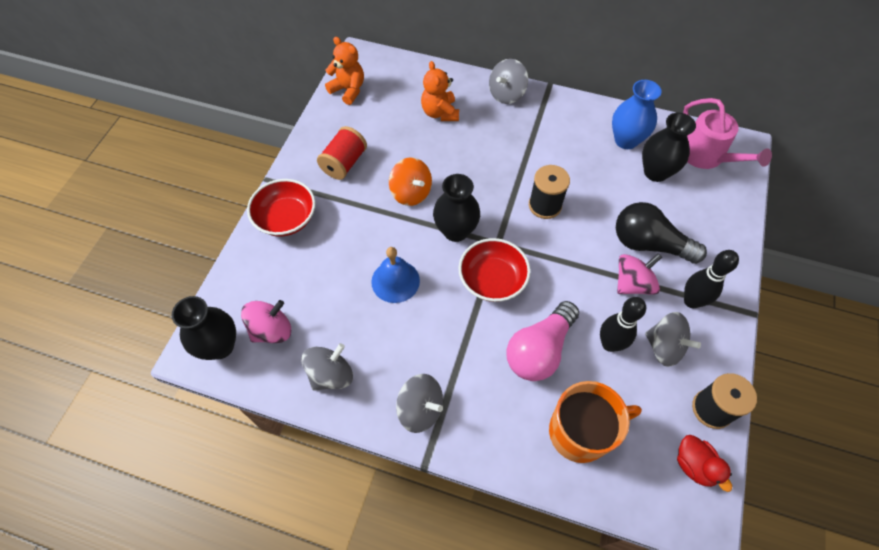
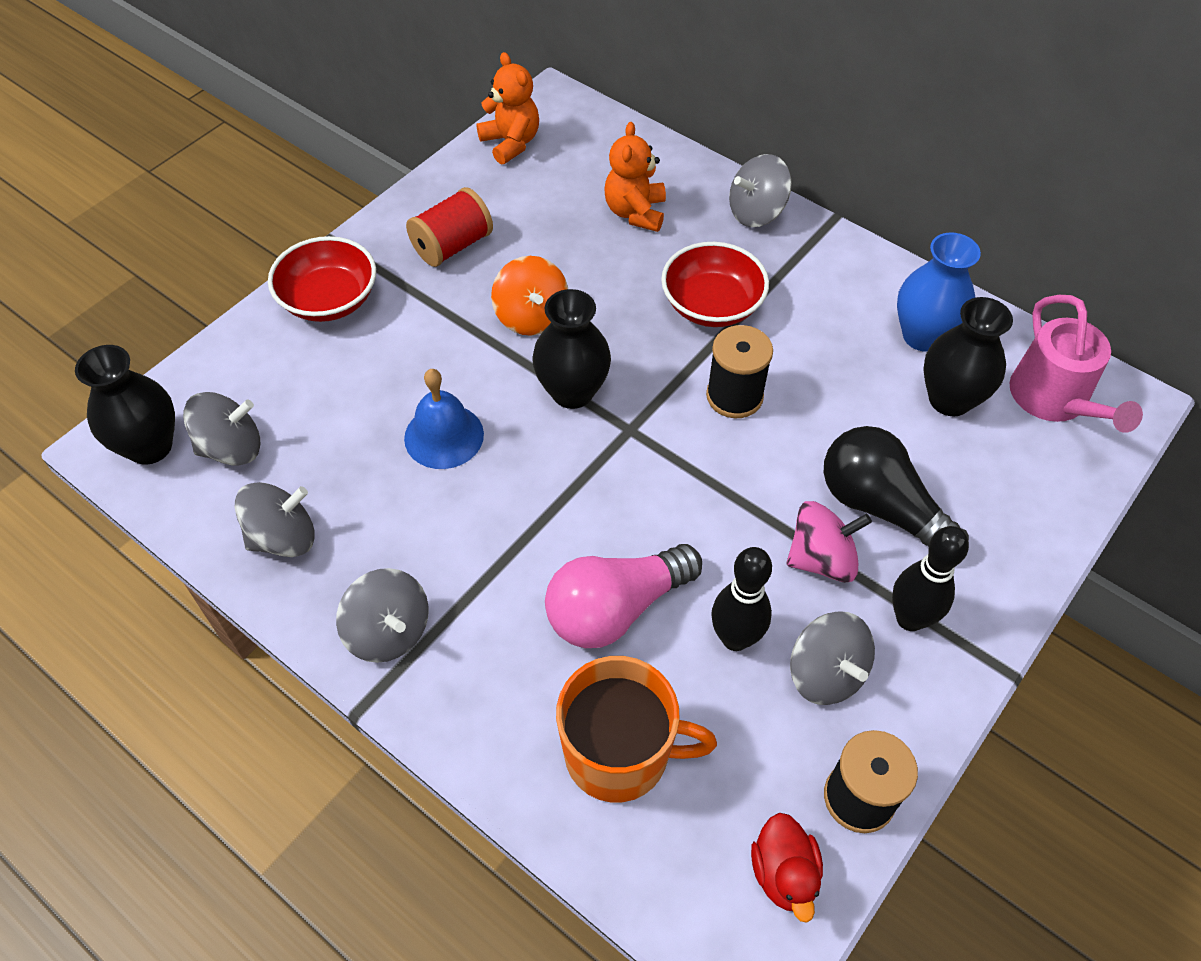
camera: 20 degrees right, 5 degrees down
(272, 330) = (231, 448): pink spinning top -> grey spinning top
(492, 280) = (593, 481): red bowl -> red bowl (712, 305)

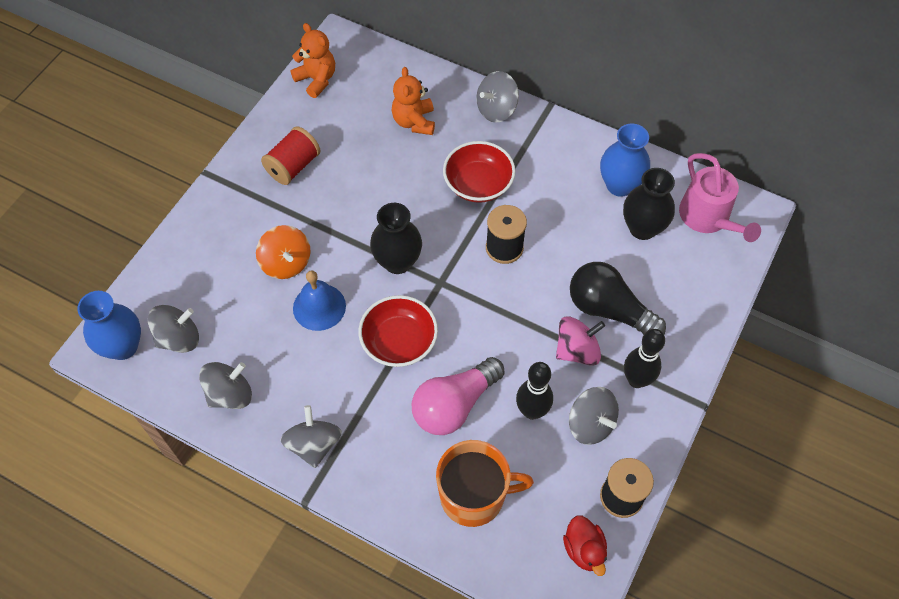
camera: 10 degrees left, 5 degrees up
(150, 446) = (123, 346): black vase -> blue vase
(329, 300) = (217, 220): red bowl -> red bowl (399, 342)
(388, 631) = (314, 445): grey spinning top -> grey spinning top turned 135 degrees counterclockwise
(531, 316) = (359, 211): orange spinning top -> orange spinning top (286, 263)

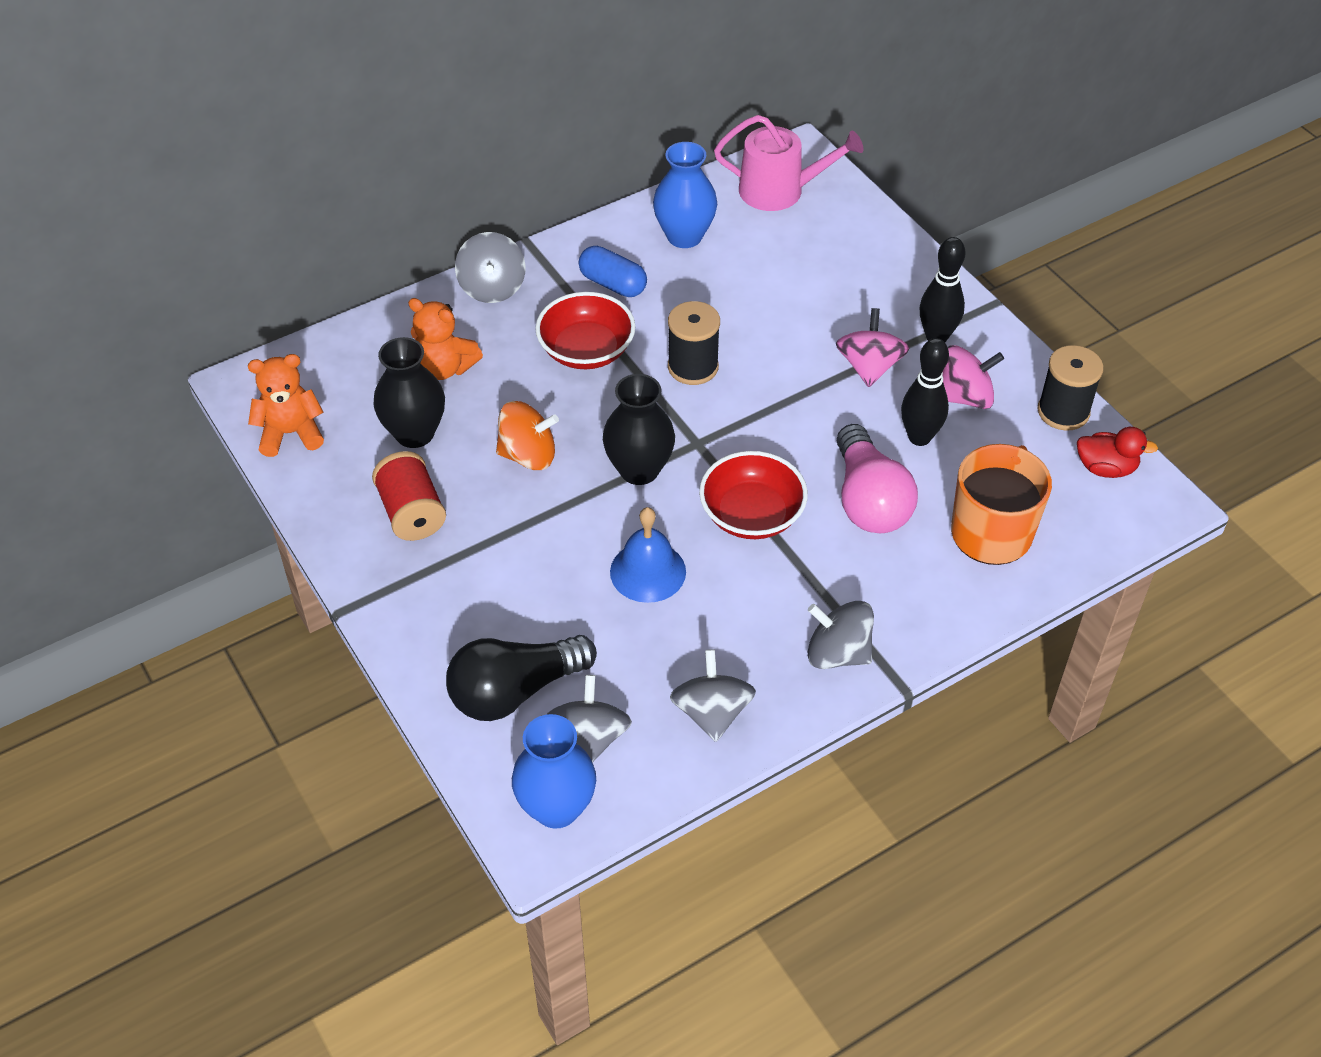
camera: 60 degrees left, 10 degrees down
(286, 263) = (557, 579): orange spinning top -> orange spinning top (528, 455)
(546, 168) = (613, 284): none -> blue capsule
(590, 424) = (965, 397): grey spinning top -> pink spinning top
(608, 309) = (836, 318): black light bulb -> black light bulb (515, 691)
(642, 228) = (754, 245): black vase -> black vase (414, 433)

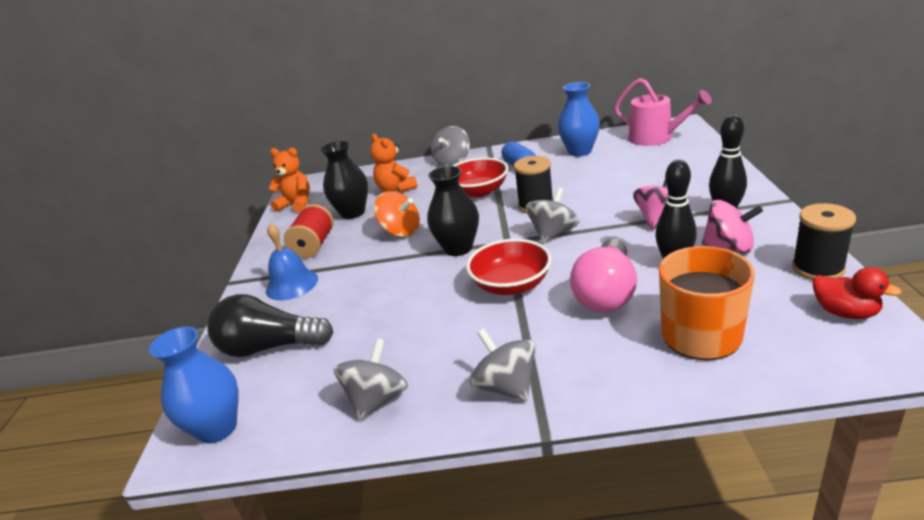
camera: 35 degrees right, 20 degrees down
(589, 738) = (282, 390): grey spinning top -> grey spinning top (553, 234)
(648, 571) = (414, 301): blue bell -> blue bell (291, 284)

